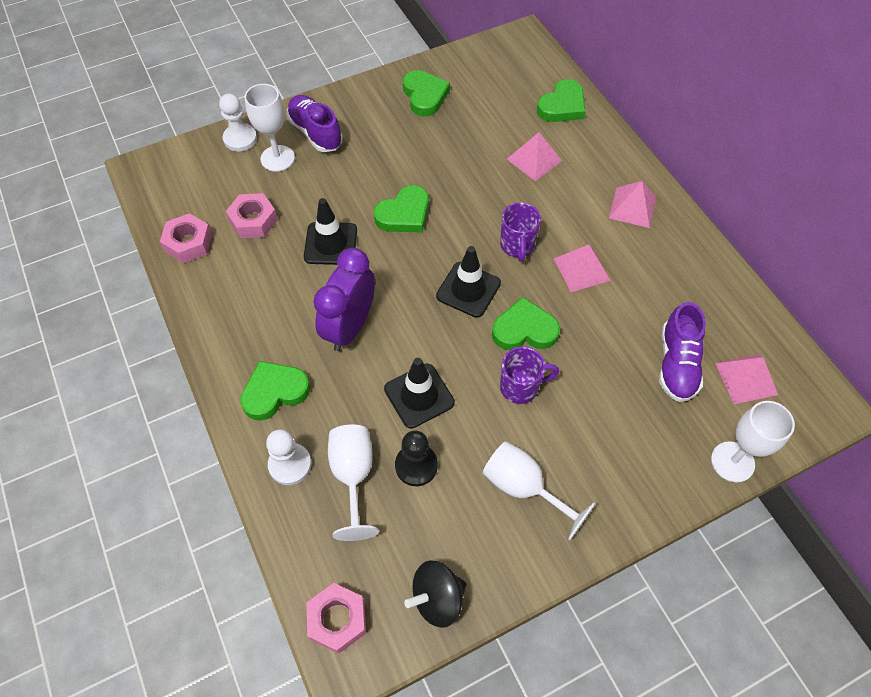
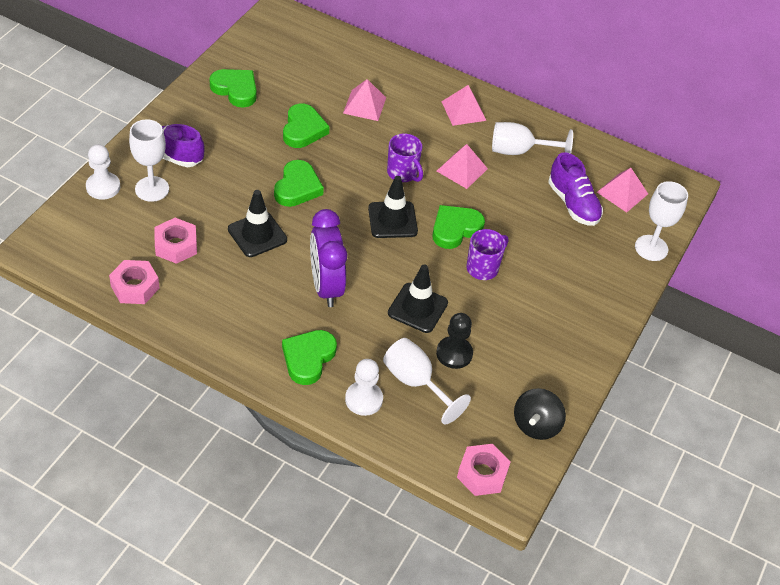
camera: 40 degrees left, 10 degrees down
(524, 488) = (537, 330): white goblet -> white goblet (519, 151)
(562, 106) = (353, 56): green heart -> green heart (303, 129)

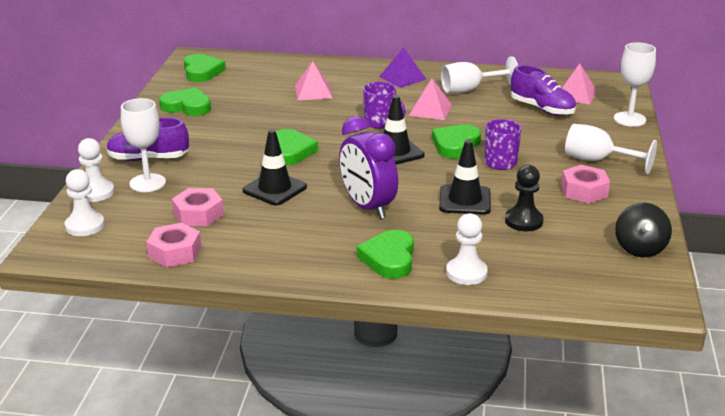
camera: 15 degrees left, 20 degrees down
(76, 228) = (85, 226): none -> white pawn
(303, 129) = (268, 116): green heart -> green heart (202, 71)
(416, 383) = (506, 249): white goblet -> white goblet (598, 161)
(463, 111) = (402, 78): pink pyramid -> purple pyramid
(482, 474) = (623, 294): pink nut -> pink nut (584, 191)

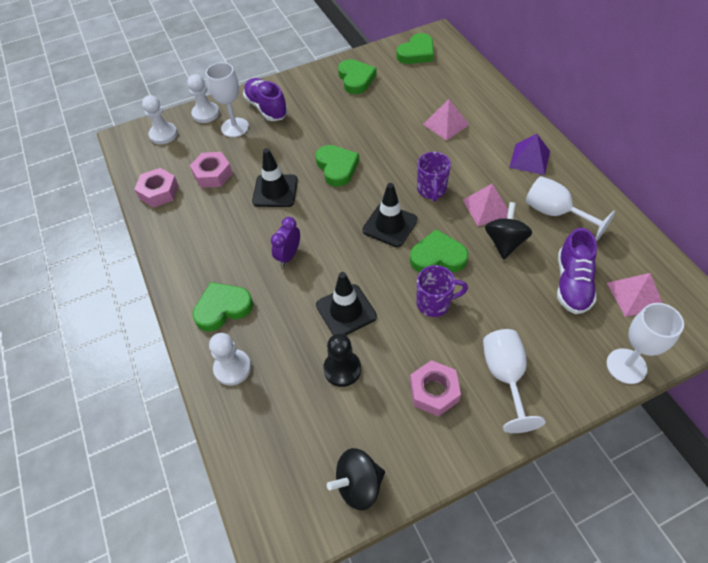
camera: 60 degrees right, 25 degrees up
(290, 151) = (337, 167): green heart -> green heart turned 75 degrees counterclockwise
(367, 207) = (289, 255): purple clock -> purple clock, size x0.56
(474, 116) = (504, 242): none -> black spinning top

